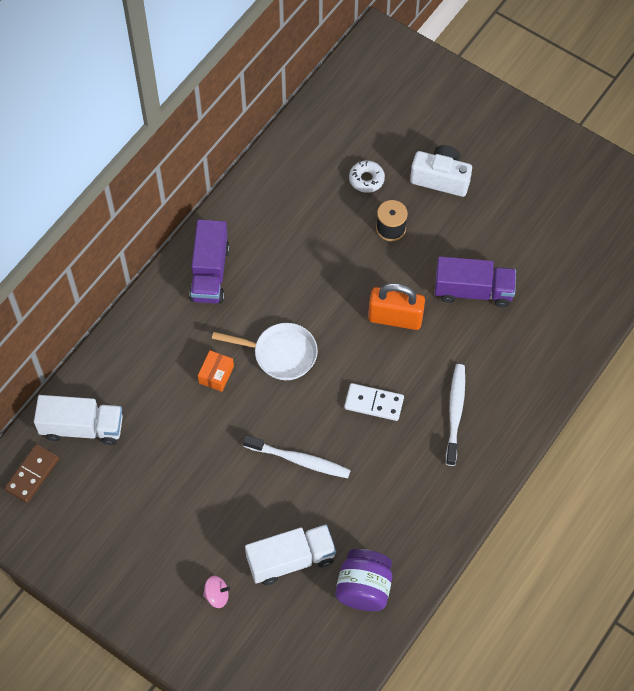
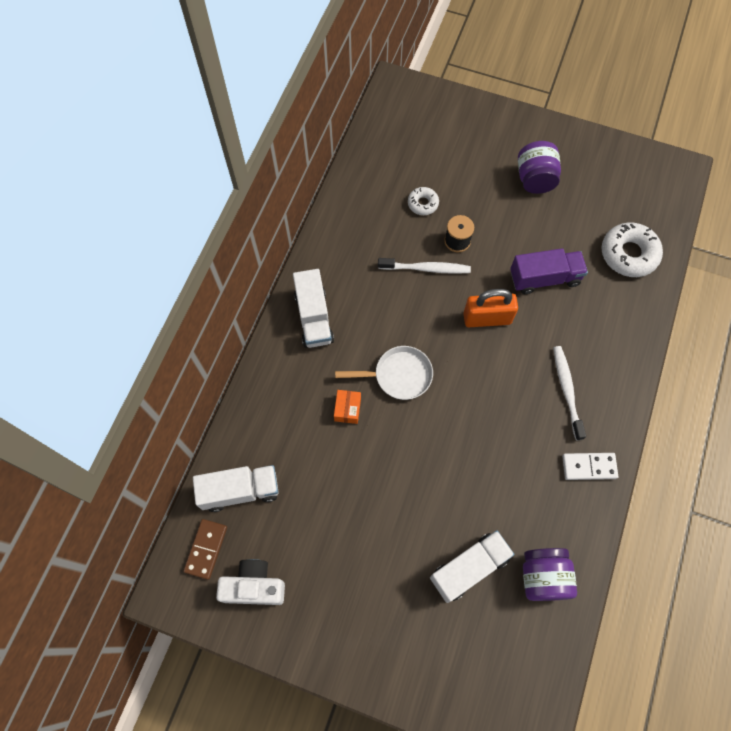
camera: 15 degrees left, 5 degrees up
(210, 273) = (314, 317): purple truck -> white truck
(217, 595) = (412, 622): pink spinning top -> none
(299, 460) = (446, 470): white toothbrush -> white toothbrush (426, 268)
(374, 403) = (494, 400): white domino -> white domino (589, 466)
(441, 178) = (484, 188): white camera -> white camera (254, 586)
(501, 181) = (535, 179): none -> purple jar
(577, 287) = (628, 254): none -> white donut

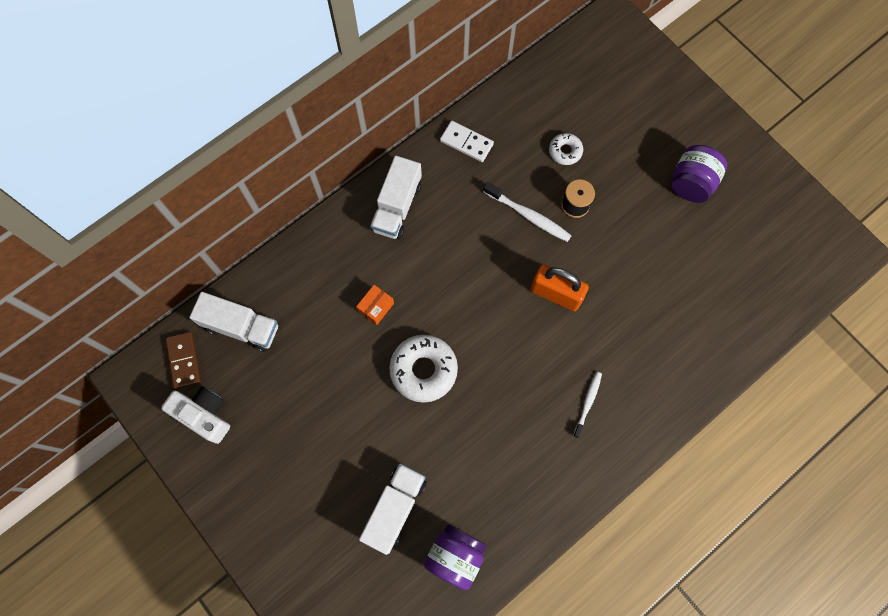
camera: 30 degrees right, 5 degrees up
(206, 549) = (184, 360): brown domino -> brown domino turned 60 degrees counterclockwise
(398, 375) = (440, 302): white pan -> none
(469, 568) = (395, 509): white truck -> white truck turned 60 degrees counterclockwise
(544, 278) = (636, 285): purple truck -> none
(566, 390) = (588, 403): white toothbrush -> white toothbrush, size x0.66
(589, 466) = (562, 484): white domino -> white domino (466, 142)
(628, 254) = (737, 306): white donut -> white donut (423, 370)

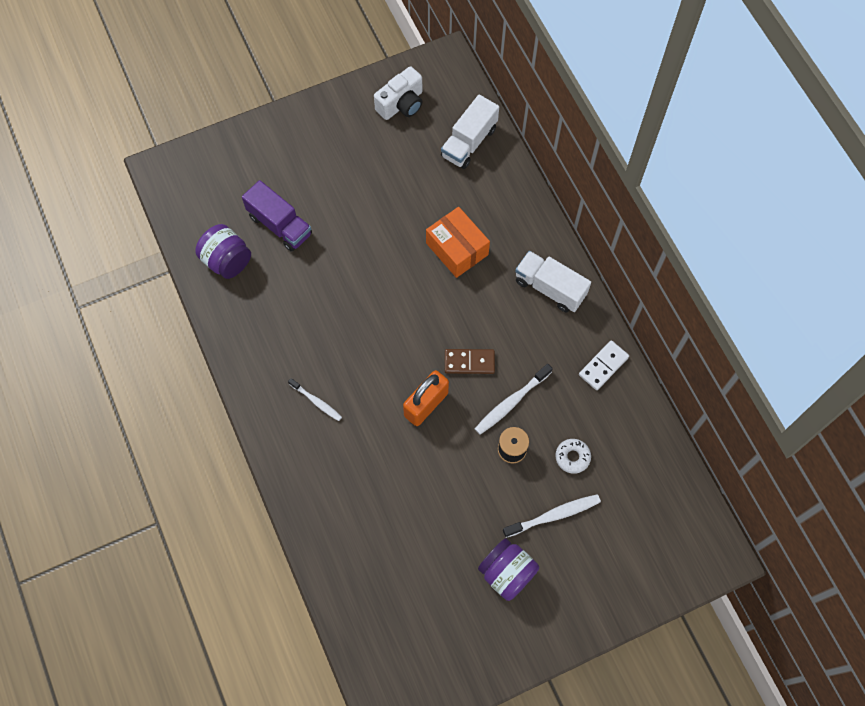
camera: 105 degrees right, 5 degrees down
(184, 360) = (452, 97): brown domino -> brown domino (469, 362)
(376, 307) = (457, 249): orange box -> orange box, size x1.87
(395, 509) = (280, 225): white truck -> purple truck
(423, 370) = (388, 274): white donut -> none
(625, 155) = (554, 515): none -> white toothbrush

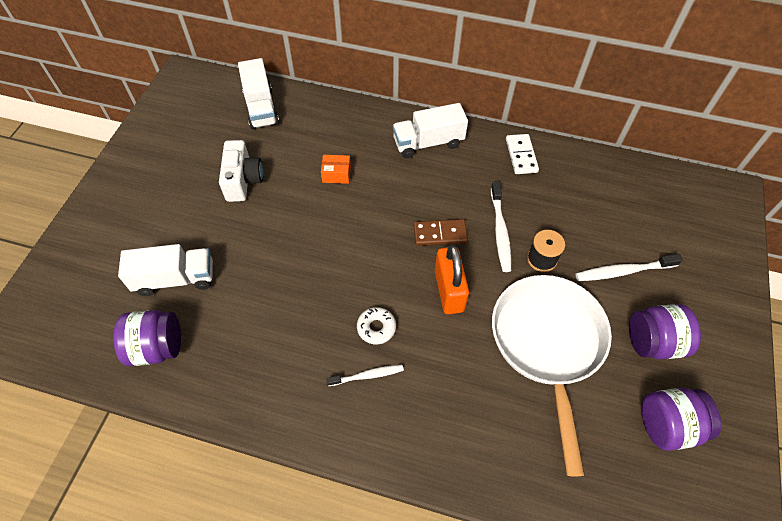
camera: 50 degrees left, 10 degrees down
(280, 225) = (175, 279): purple truck -> white truck
(401, 104) = (180, 124): white camera -> white camera (243, 180)
(441, 501) = (547, 344): none -> white pan
(444, 619) = (667, 425): none -> purple jar
(457, 249) = (336, 174): orange box -> orange box, size x0.53
(469, 362) = (440, 234): brown domino -> brown domino turned 45 degrees clockwise
(554, 515) = (623, 271): white toothbrush -> white toothbrush turned 120 degrees counterclockwise
(572, 457) = (581, 225): white donut -> white donut (376, 328)

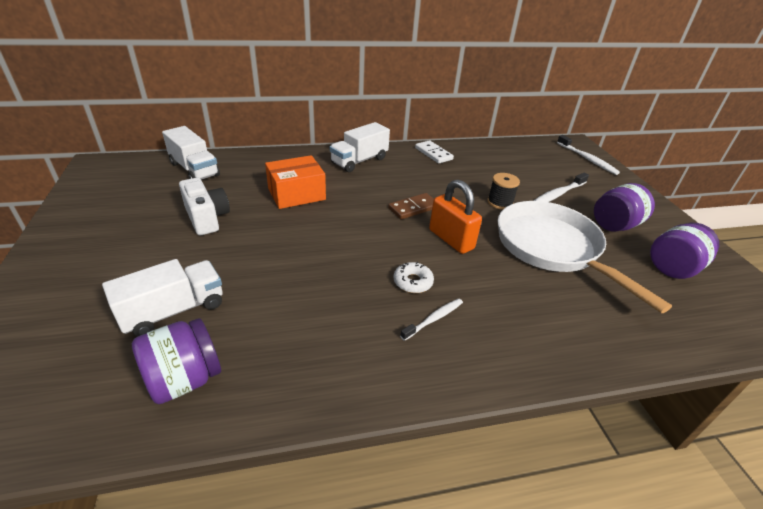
camera: 30 degrees left, 20 degrees down
(336, 174) = (296, 194): orange box -> orange box, size x1.87
(500, 231) = (456, 195): white toothbrush -> white toothbrush (587, 159)

